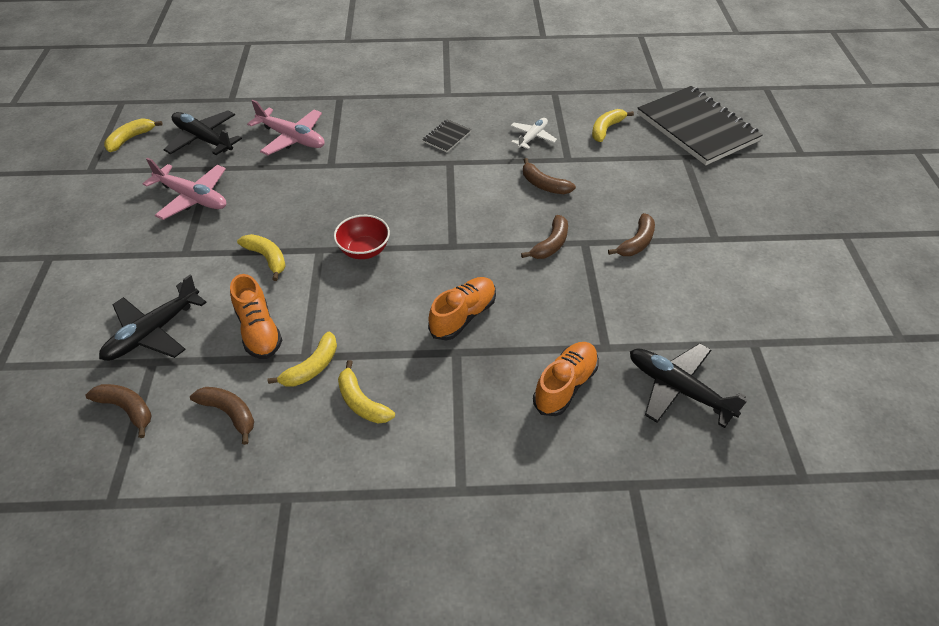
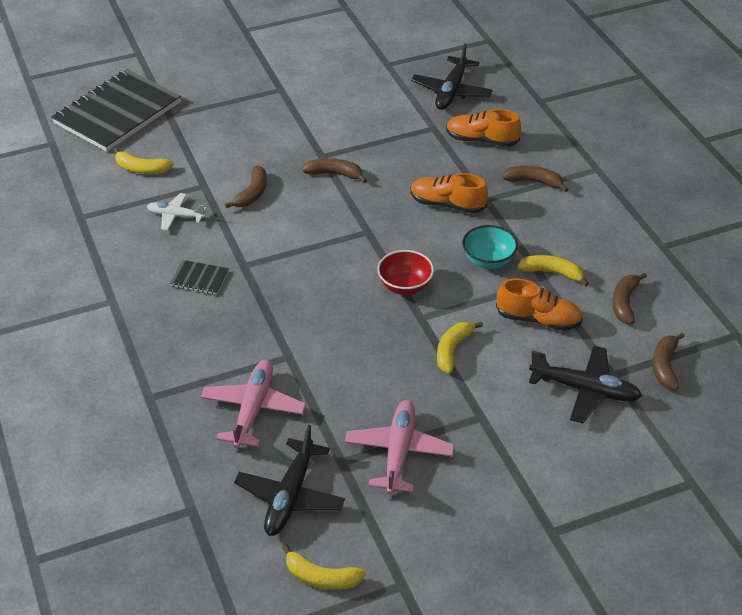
camera: 110 degrees left, 5 degrees down
(259, 330) = (538, 319): orange shoe -> orange shoe turned 60 degrees clockwise
(361, 321) = (488, 260): none -> turquoise bowl
(361, 402) = (564, 235): yellow banana -> none
(636, 242) = (307, 128): brown banana -> brown banana (534, 182)

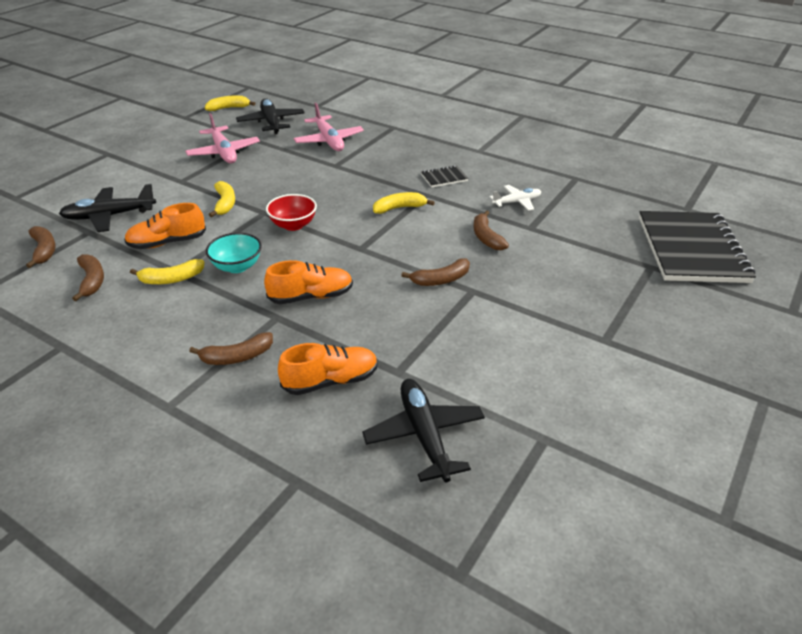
camera: 145 degrees right, 5 degrees down
(141, 169) = (594, 219): yellow banana -> yellow banana (399, 208)

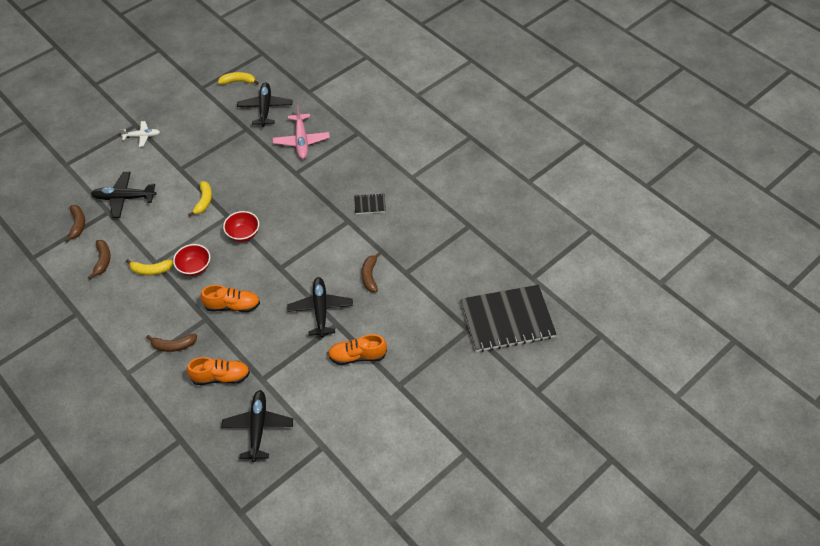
camera: 15 degrees right, 15 degrees up
(167, 243) = (156, 234): orange shoe -> orange shoe (357, 356)
(224, 152) = (219, 140): pink plane -> none
(237, 266) = (194, 267): turquoise bowl -> red bowl
(399, 208) = (323, 232): yellow banana -> none
(441, 280) = (320, 309): brown banana -> black plane
(517, 202) = (410, 243): white plane -> white plane (142, 136)
(691, 249) = (507, 320): black notebook -> black notebook turned 60 degrees clockwise

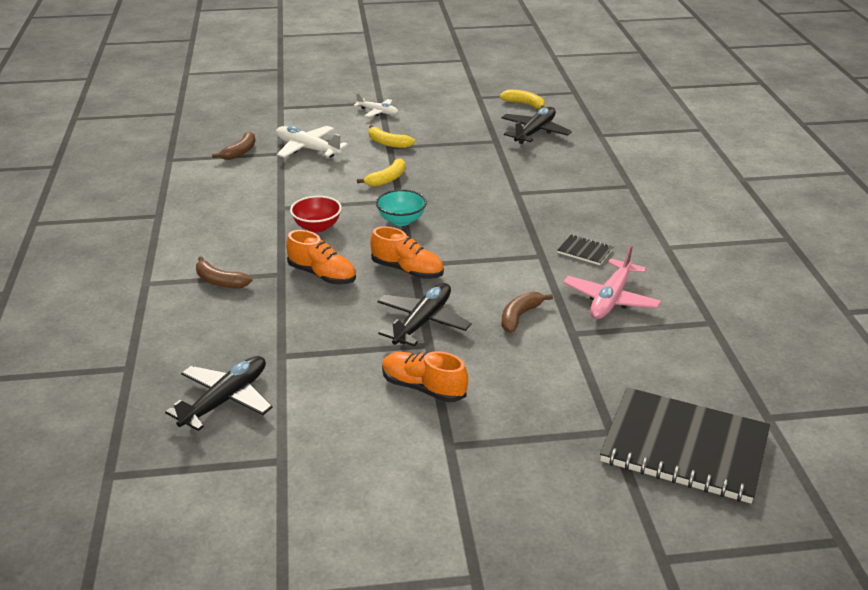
camera: 35 degrees right, 20 degrees down
(102, 261) = (231, 186): brown banana -> none
(124, 198) = (307, 149): black plane -> white plane
(151, 270) = (270, 211): yellow banana -> yellow banana (388, 143)
(221, 377) = (238, 331): orange shoe -> orange shoe (407, 270)
(243, 234) = (401, 220): red bowl -> turquoise bowl
(301, 141) = (551, 170): pink plane -> pink plane (611, 299)

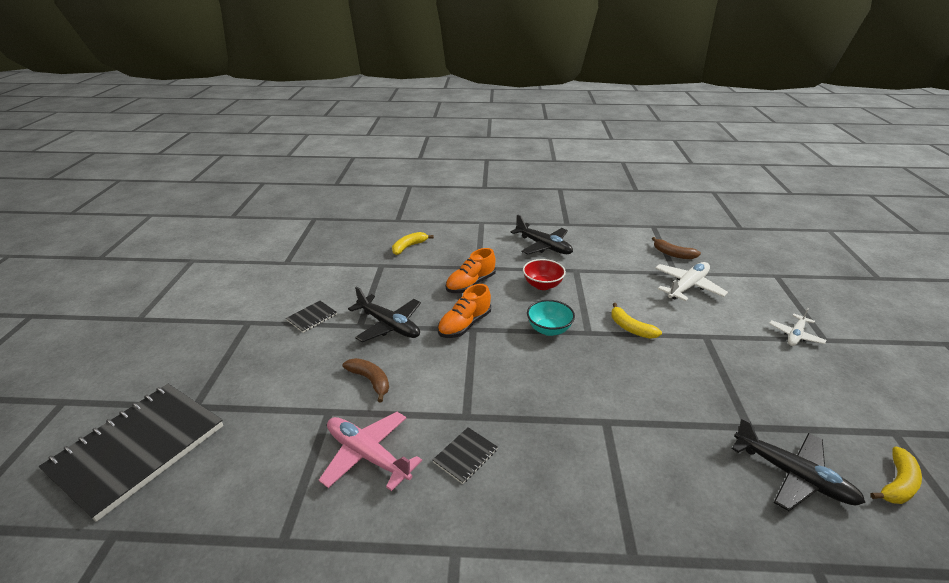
camera: 100 degrees right, 0 degrees up
(220, 281) = (475, 245): brown banana -> none
(225, 400) = (350, 247): black plane -> black plane (543, 246)
(388, 143) = (714, 336): yellow banana -> yellow banana (409, 247)
(423, 388) = (312, 317): orange shoe -> black notebook

